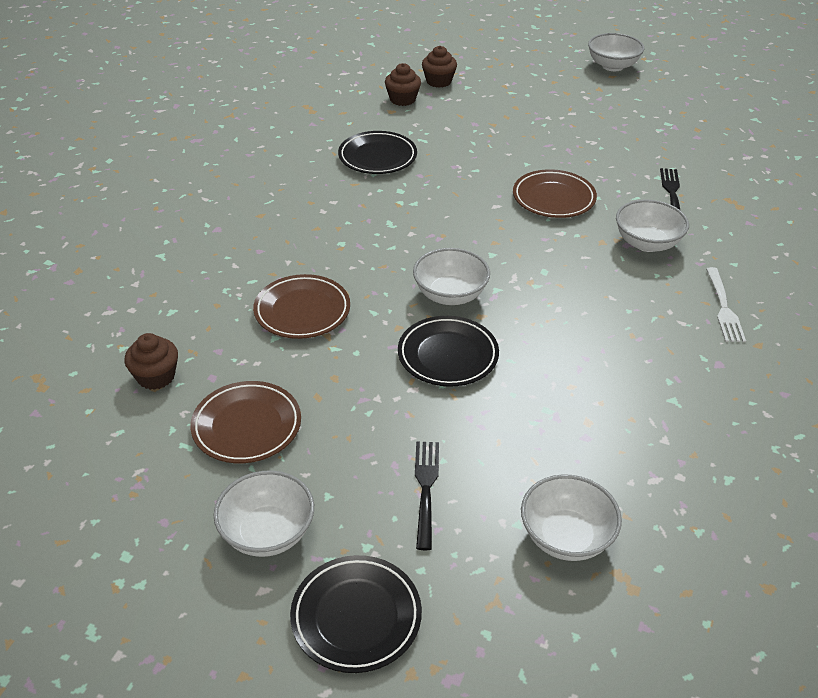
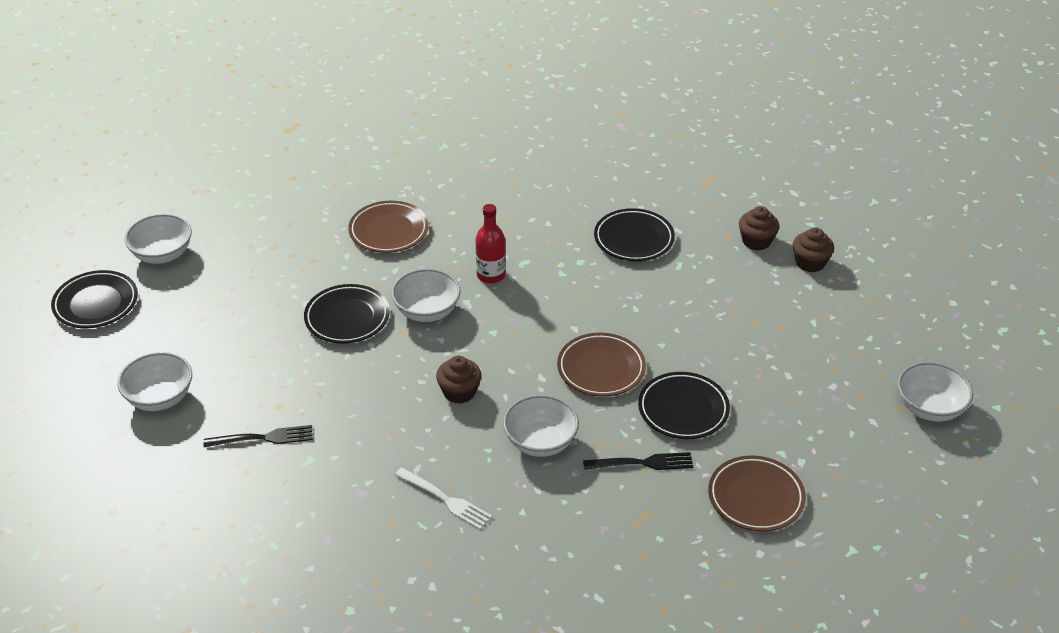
camera: 80 degrees right, 0 degrees up
(156, 376) = (303, 175): brown cupcake -> brown cupcake (459, 392)
(247, 426) = (257, 227): brown plate -> brown plate (756, 497)
(404, 246) = (491, 275): none -> red bottle
(426, 489) = (203, 322): black fork -> black fork (263, 438)
(609, 165) = (683, 410): none -> black plate
(723, 308) = (445, 500): white fork -> white fork turned 135 degrees counterclockwise

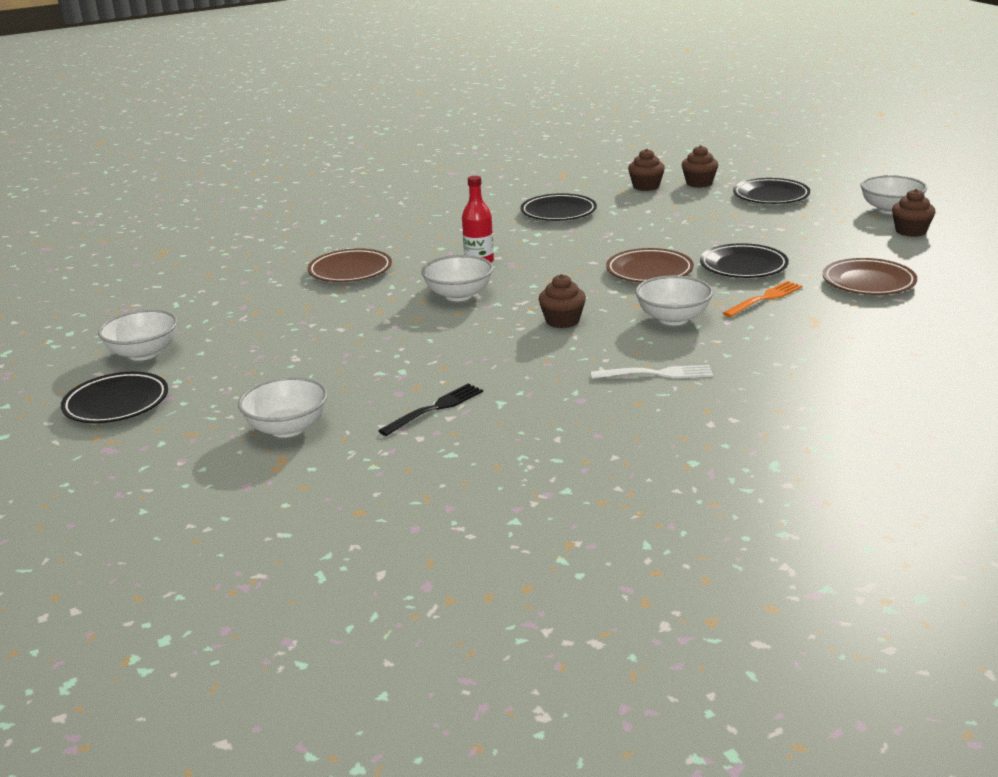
camera: 35 degrees left, 15 degrees down
(347, 318) = (394, 322): black plate -> black plate (771, 196)
(642, 463) = (764, 298): black fork -> orange fork
(900, 451) = (911, 231): none -> brown cupcake

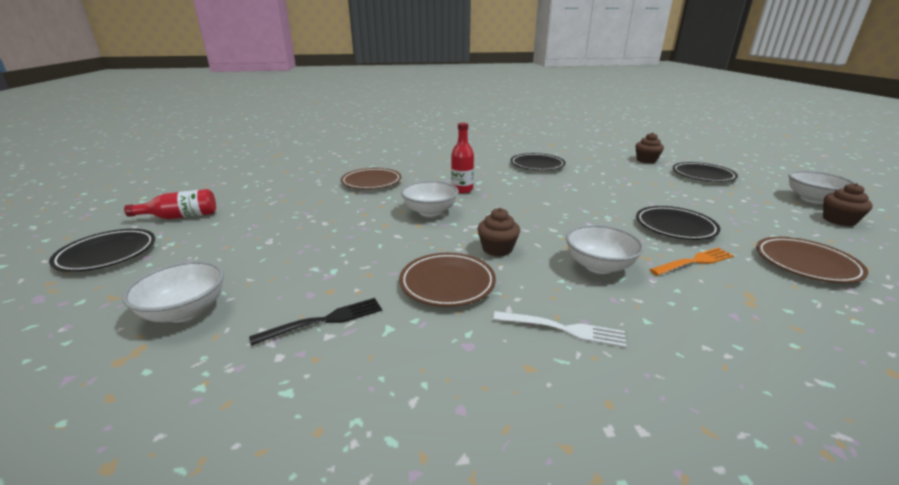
camera: 15 degrees right, 0 degrees up
(143, 353) = (181, 216): white bowl -> red bottle
(646, 186) = (606, 157): brown cupcake -> none
(649, 271) = (590, 218): brown plate -> brown plate (447, 283)

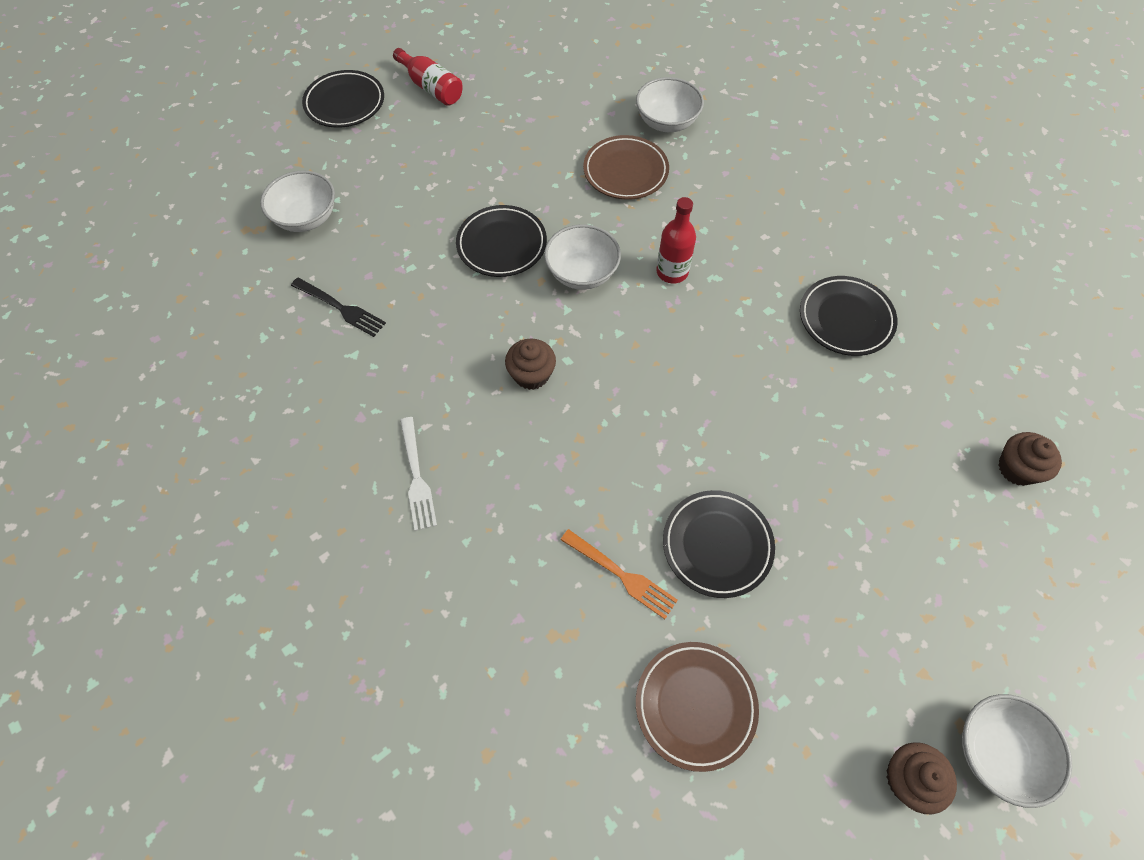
camera: 60 degrees right, 35 degrees up
(447, 283) = (439, 362): brown plate -> none
(599, 266) = (551, 479): white bowl -> white bowl (666, 122)
(702, 176) = (995, 569): black plate -> black plate (502, 245)

